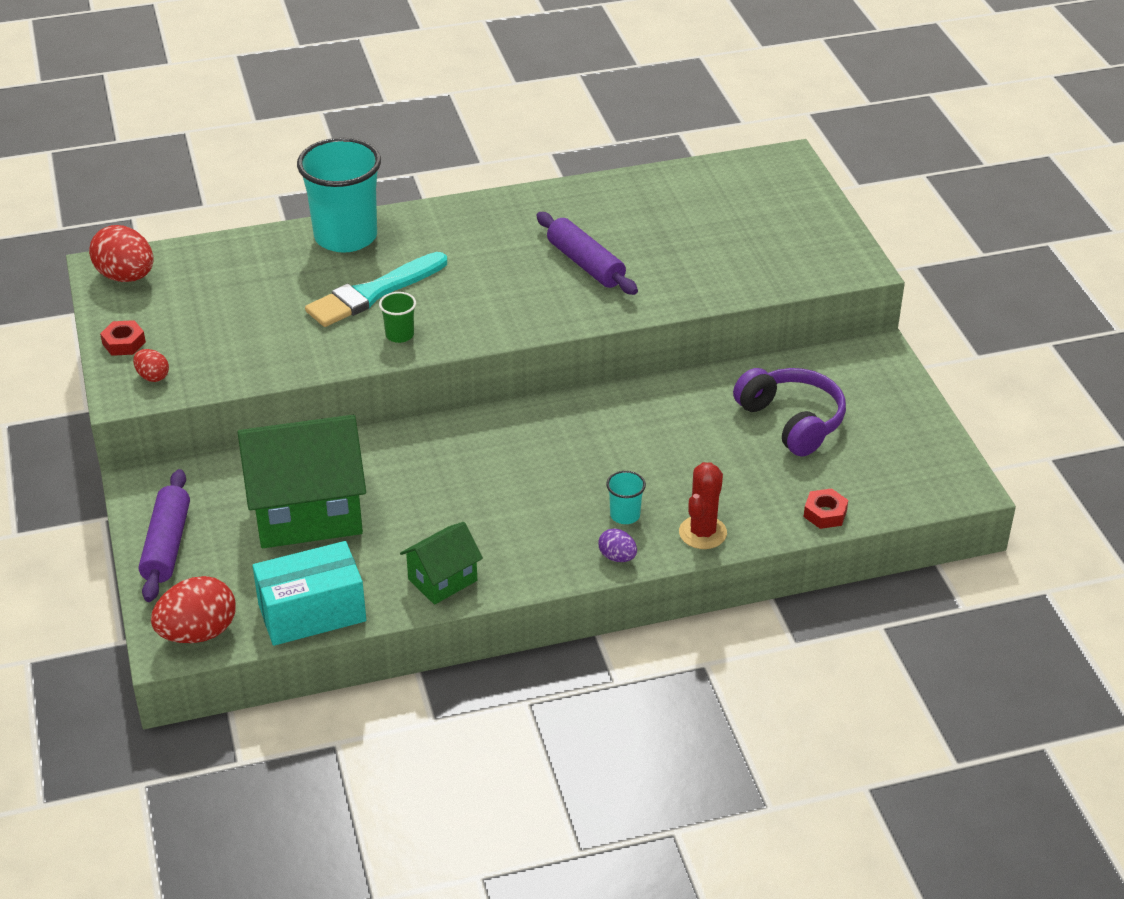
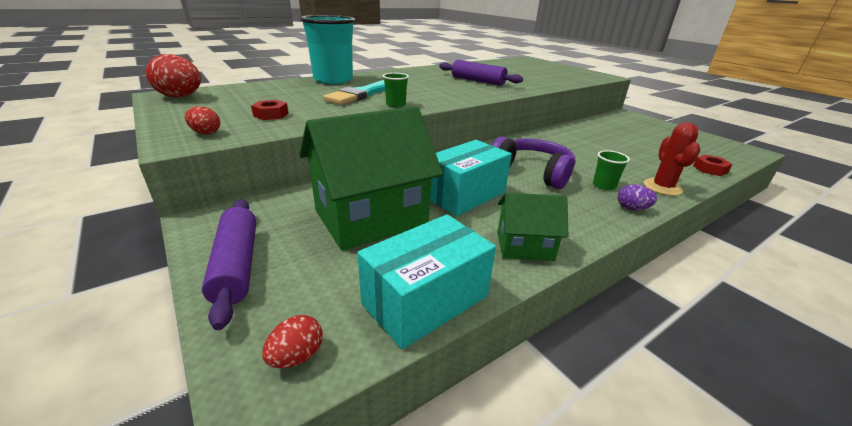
camera: 20 degrees left, 10 degrees down
(124, 343) = (178, 120): red nut -> red nut (271, 115)
(198, 633) = (297, 356): red egg -> red egg, size x0.52
(432, 498) = (464, 195): none -> turquoise box
(442, 580) = (524, 246): green house -> green house turned 60 degrees clockwise
(625, 515) = (604, 185): turquoise cup -> green cup
(792, 421) = (629, 137): purple headphones -> purple headphones (532, 172)

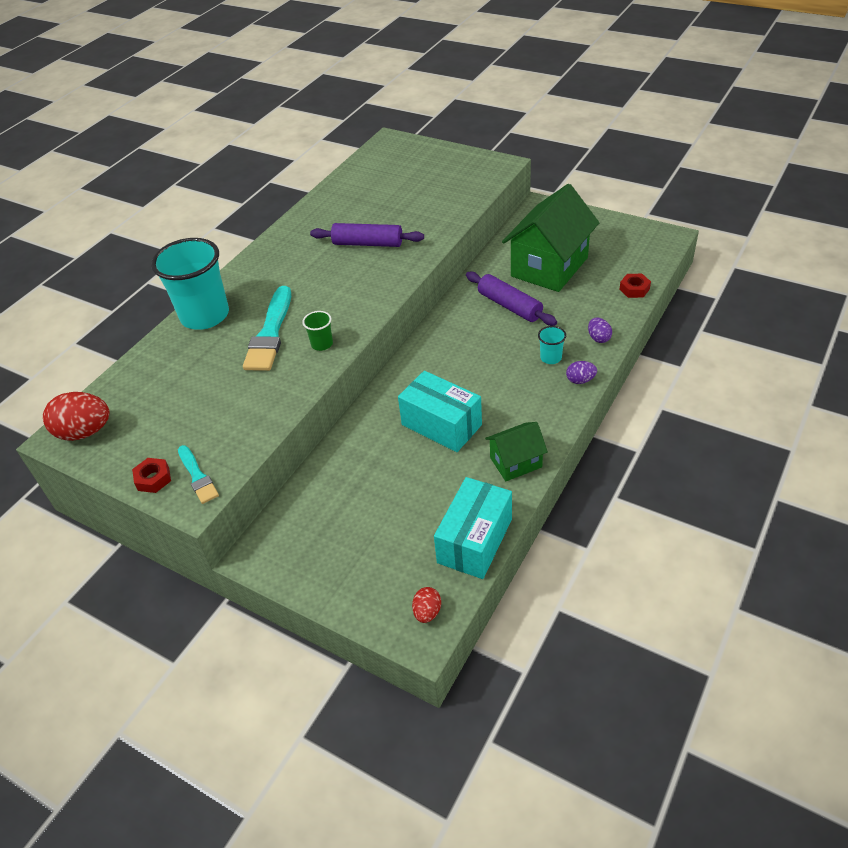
camera: 20 degrees left, 15 degrees up
(206, 133) = (197, 476): red egg -> turquoise brush
(236, 265) = (326, 577): purple rolling pin -> purple rolling pin (509, 306)
(271, 115) = (220, 420): red nut -> red nut (153, 479)
(371, 217) = (384, 488): green house -> green house (549, 267)
(464, 195) = (441, 425): turquoise box -> turquoise box turned 75 degrees counterclockwise
(532, 172) = (483, 365): purple headphones -> none
(604, 185) = (550, 358): green cup -> turquoise cup
(662, 187) = (598, 338): red cactus -> purple egg

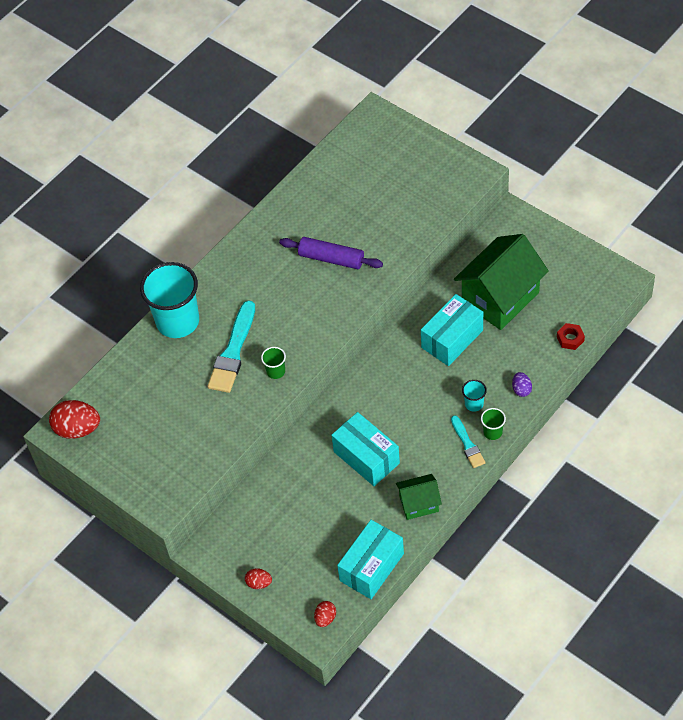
camera: 10 degrees right, 10 degrees up
(153, 479) = (132, 482): red nut -> none
(197, 476) = (166, 486): turquoise brush -> turquoise brush (467, 444)
(331, 582) = (259, 583): none -> red egg
(509, 306) = (452, 339): purple rolling pin -> turquoise box
(580, 380) = (492, 432): purple egg -> green cup

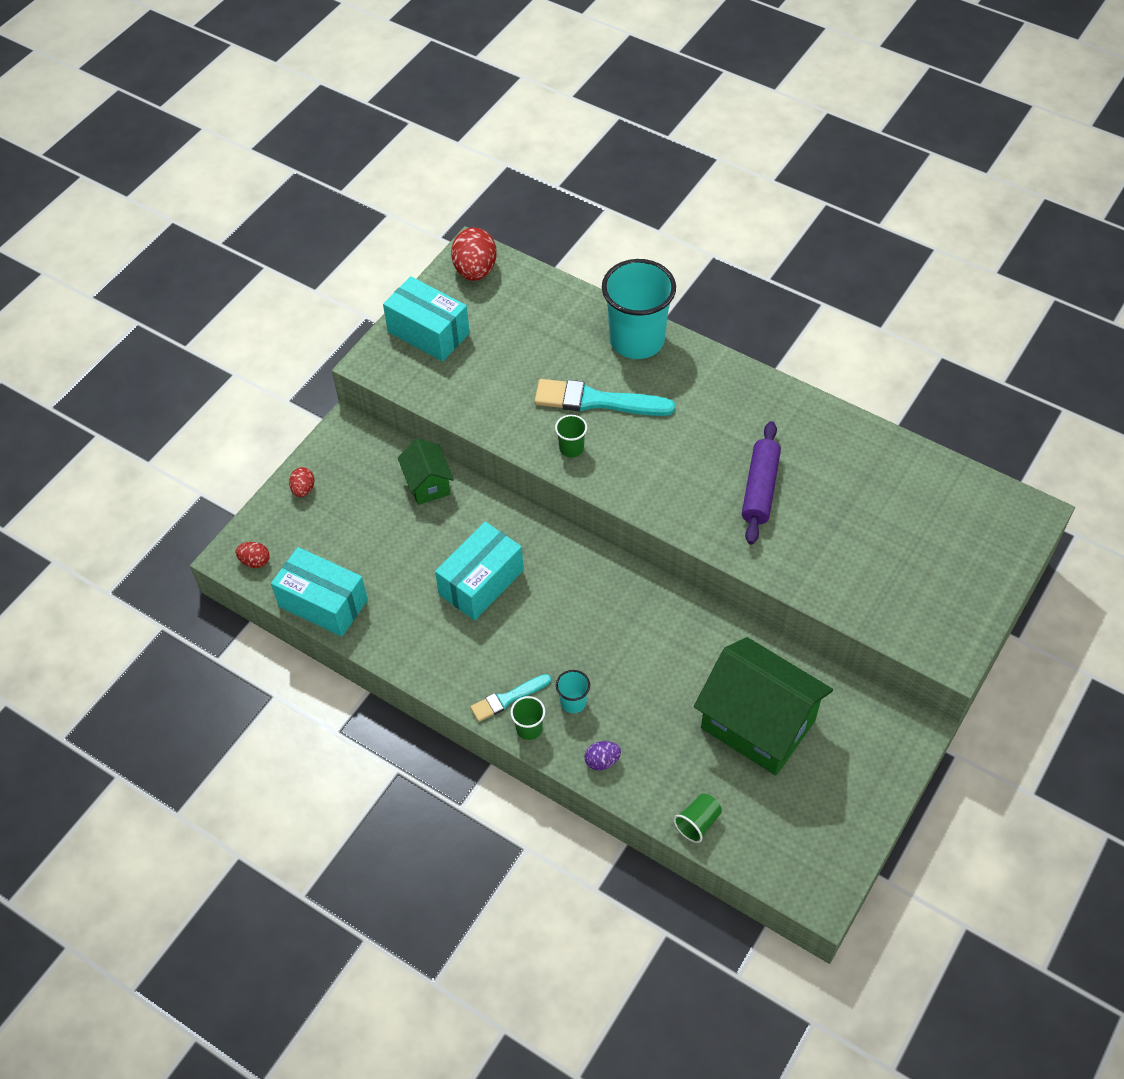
camera: 80 degrees right, 0 degrees up
(419, 503) = (414, 648): green house -> green house (428, 484)
(452, 339) = (678, 667): turquoise box -> turquoise box (428, 332)
(570, 339) = (697, 823): red nut -> green cup

